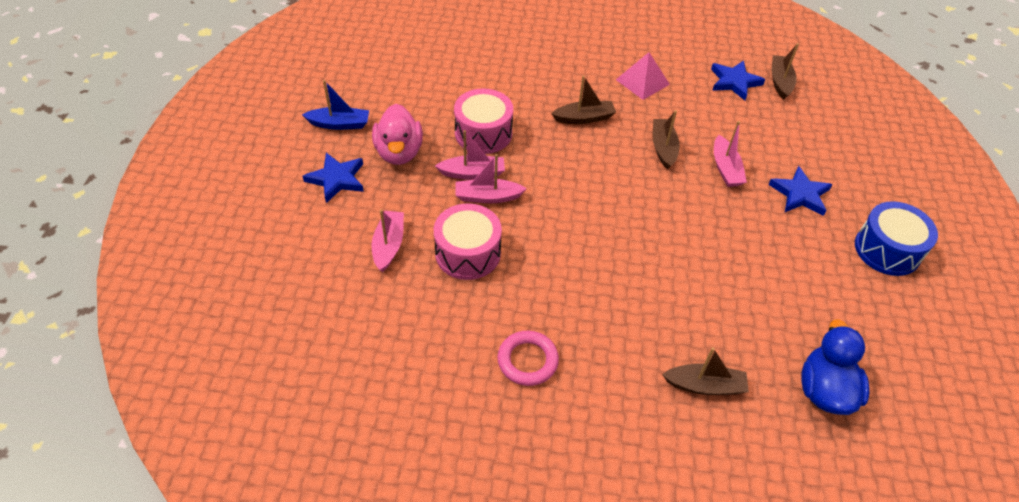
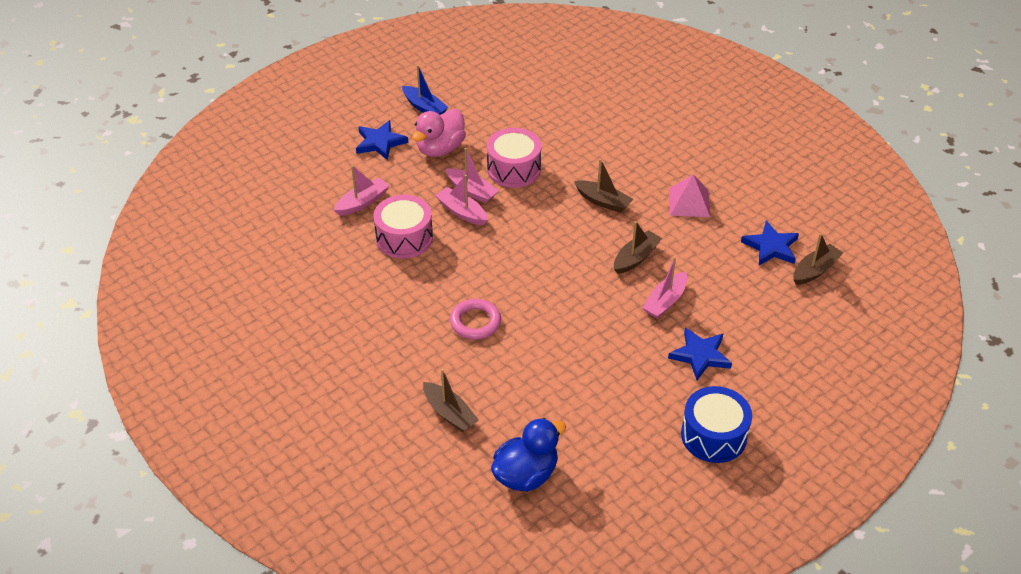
camera: 45 degrees right, 5 degrees down
(527, 360) = (360, 322): pink ring -> pink ring (475, 322)

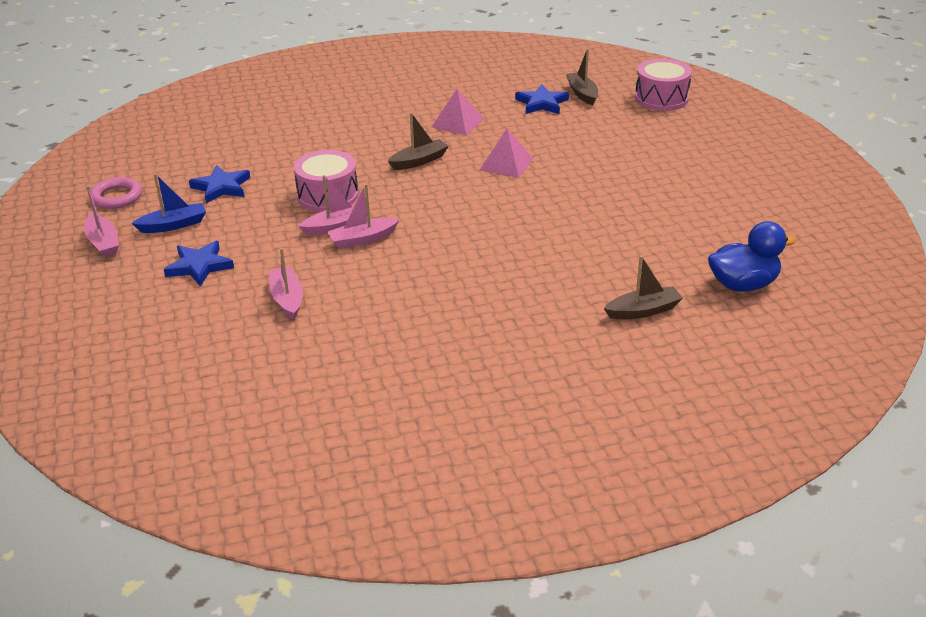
camera: 65 degrees left, 10 degrees down
(404, 238) = (370, 283): pink drum -> pink drum (661, 98)
(440, 149) = (251, 230): pink duck -> none
(475, 322) = (528, 267): pink ring -> pink ring (116, 197)
(526, 475) = (743, 285): blue duck -> blue duck turned 90 degrees clockwise
(636, 258) = (506, 164): brown boat -> pink pyramid
(665, 301) = (571, 164): pink boat -> pink boat (103, 243)
(700, 355) = (646, 165): blue star -> blue star (221, 187)
(713, 435) = (739, 182): blue drum -> none

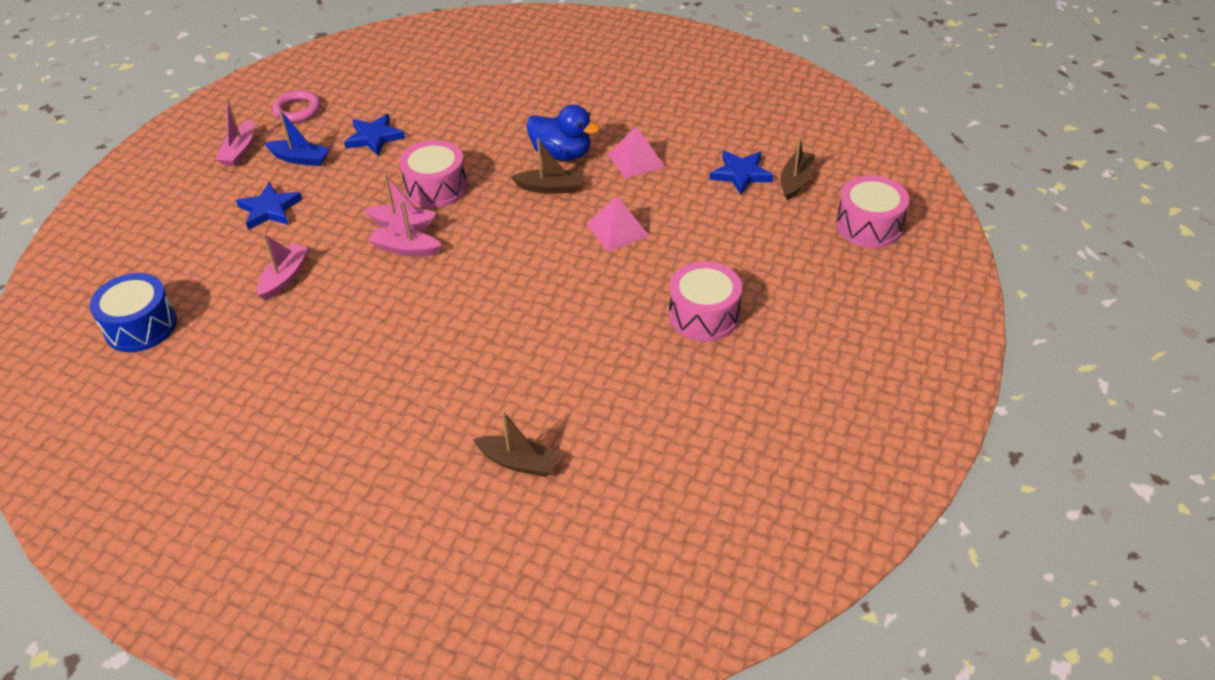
camera: 40 degrees right, 10 degrees up
(202, 388) = (141, 326): none -> blue drum
(635, 182) = (704, 315): none -> pink drum
(743, 285) = (643, 493): blue duck -> blue duck (562, 154)

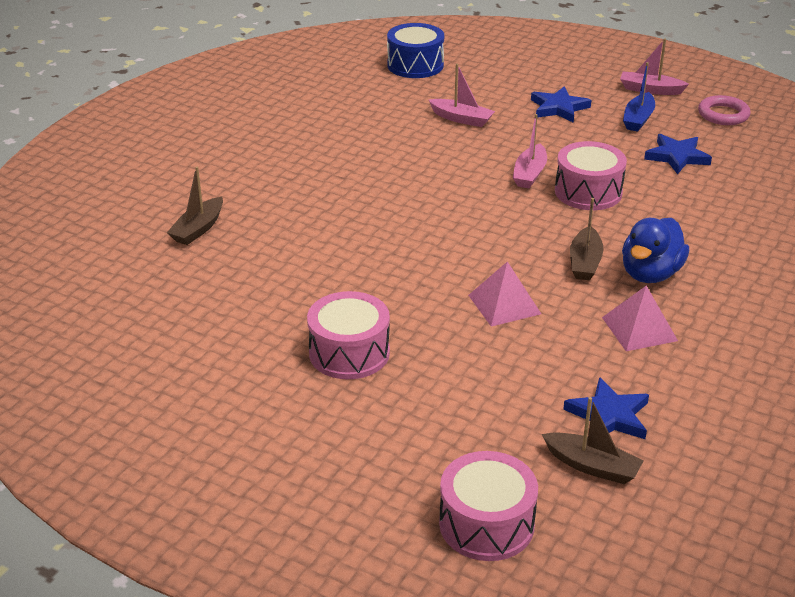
camera: 95 degrees right, 10 degrees down
(405, 249) = (491, 175): pink boat -> none

